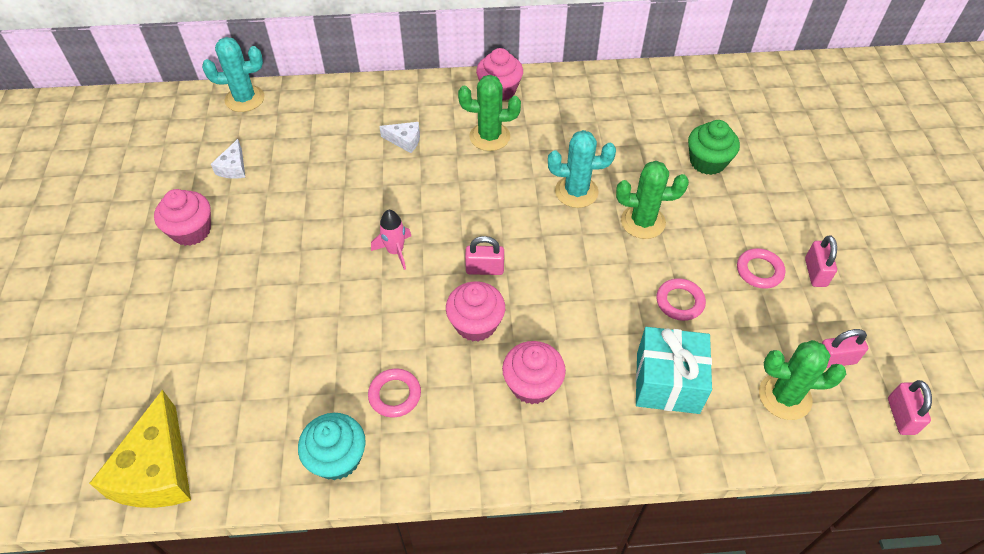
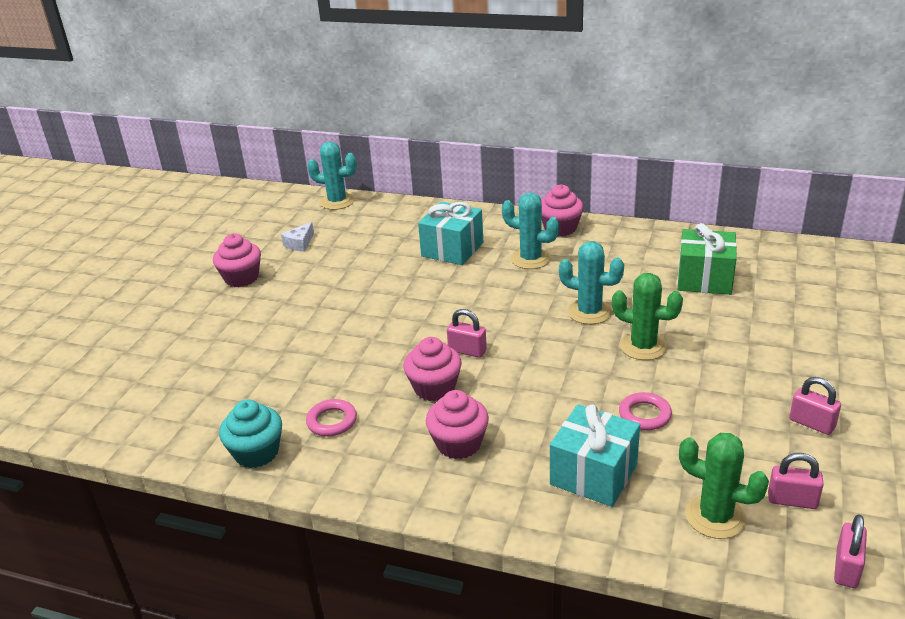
camera: 25 degrees right, 20 degrees down
(157, 470) = (115, 424): yellow cheese -> none
(395, 251) = (396, 323): pink rocket -> none
(405, 141) = (452, 249): white cheese -> turquoise gift
(489, 137) = (530, 259): green cactus -> turquoise cactus
(659, 127) = (704, 279): none -> green gift
(707, 162) = (740, 313): green cupcake -> none
(759, 271) = (747, 409): pink ring -> none
(815, 272) = (812, 423): pink padlock -> pink padlock turned 75 degrees counterclockwise

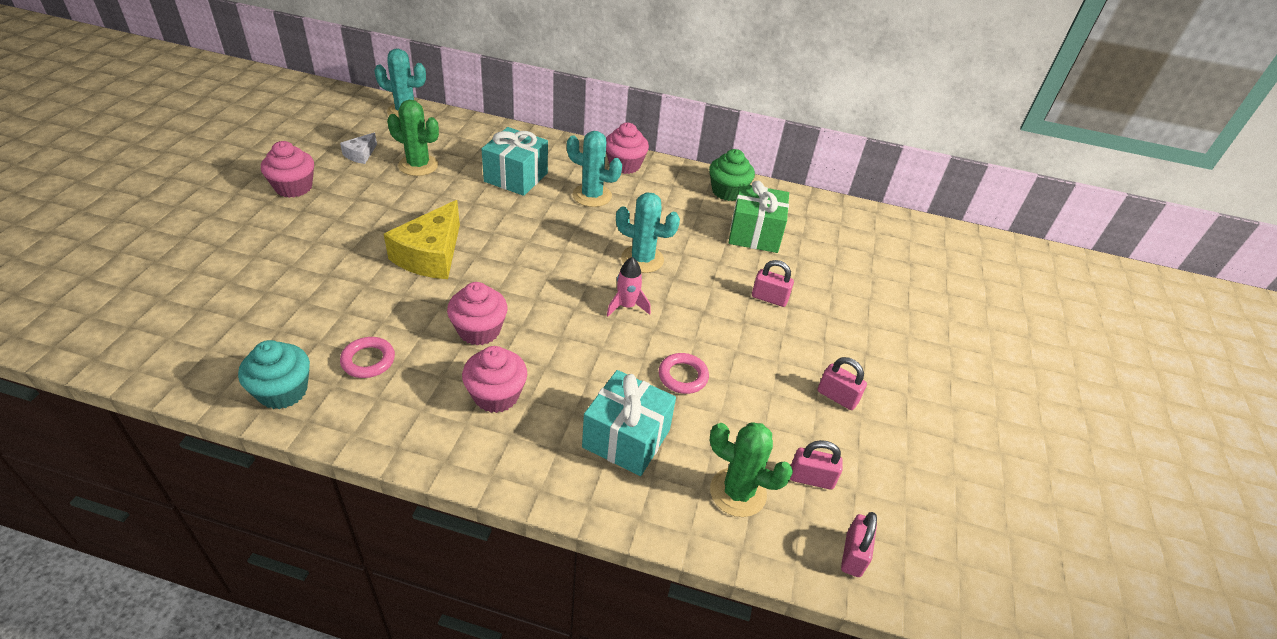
camera: 10 degrees left, 10 degrees up
(378, 325) = (430, 255): none -> yellow cheese
(467, 351) = (517, 291): pink padlock -> pink padlock (769, 298)
(579, 356) = (627, 306): none -> pink rocket
(643, 346) = (689, 301): green cactus -> green cactus (418, 165)
(671, 242) = (727, 191): none -> green cupcake

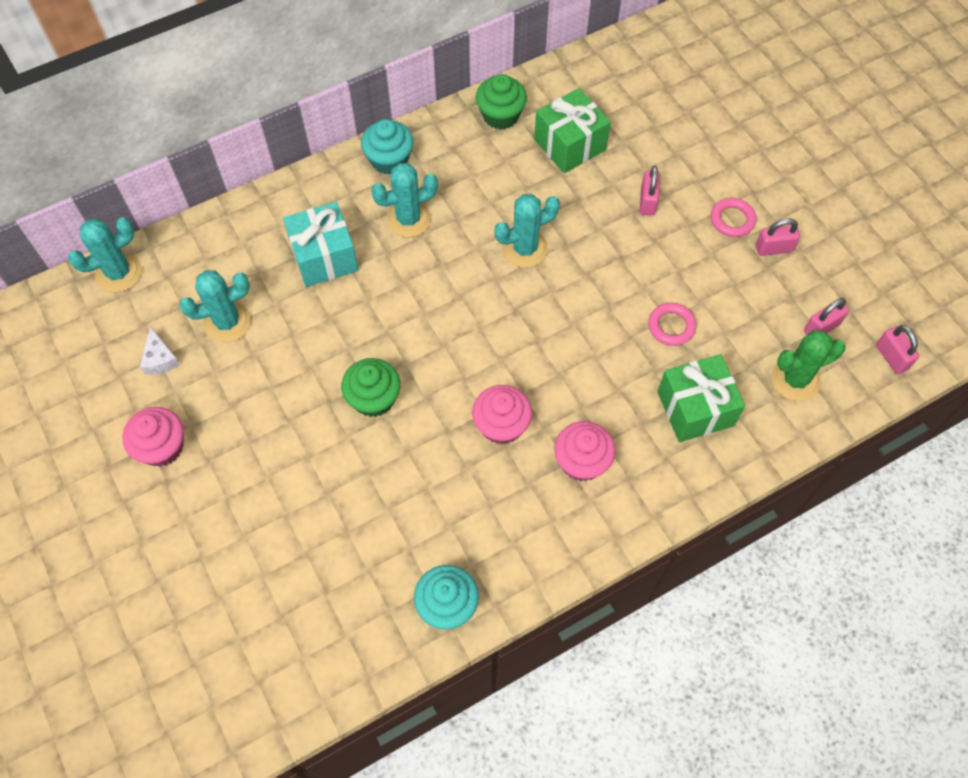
camera: 40 degrees left, 20 degrees up
(368, 360) = (465, 525): pink ring -> pink ring (732, 220)
(418, 165) = (227, 322): green cactus -> turquoise cactus
(430, 255) = (374, 398): yellow cheese -> green cupcake
(624, 165) = (389, 160): pink cupcake -> turquoise cupcake
(626, 438) = (695, 409): turquoise gift -> green gift
(627, 306) = (568, 303): pink rocket -> none
(769, 298) = (647, 201): pink padlock -> pink padlock turned 60 degrees counterclockwise

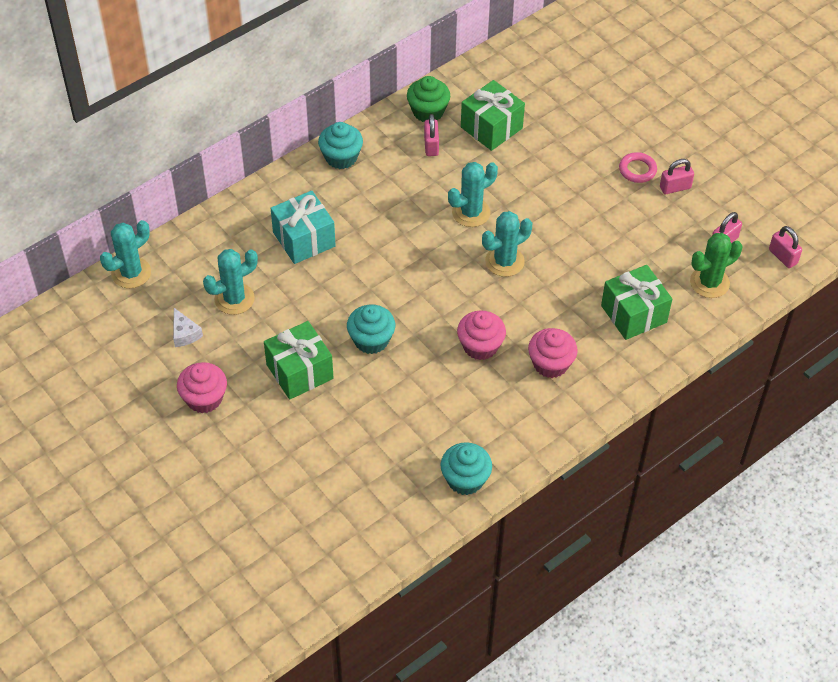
camera: 10 degrees left, 10 degrees down
(281, 428) = (299, 371): none -> green gift
(374, 398) = (371, 340): green cupcake -> turquoise cupcake
(408, 219) = (368, 201): turquoise cactus -> turquoise cactus (504, 261)
(647, 201) = (565, 164): pink padlock -> pink padlock (431, 146)
(671, 326) = (603, 256): pink ring -> none

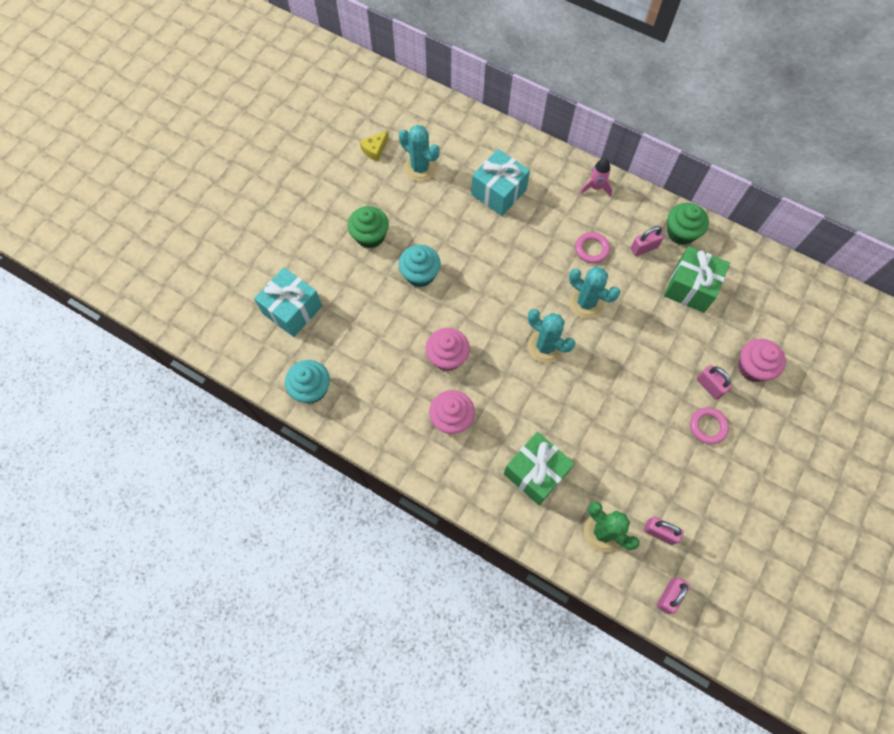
camera: 70 degrees right, 15 degrees up
(131, 273) = (415, 96): turquoise cactus -> none
(185, 334) = (375, 149): white cheese -> yellow cheese
(204, 398) = (322, 184): pink cupcake -> pink cupcake (753, 367)
(299, 371) = (370, 236): green gift -> green cupcake
(341, 157) = (595, 187): turquoise cupcake -> pink rocket
(359, 472) = (292, 310): none -> turquoise gift
(412, 186) = (591, 249): none -> pink ring
(675, 187) = (704, 467): pink padlock -> pink padlock (709, 386)

